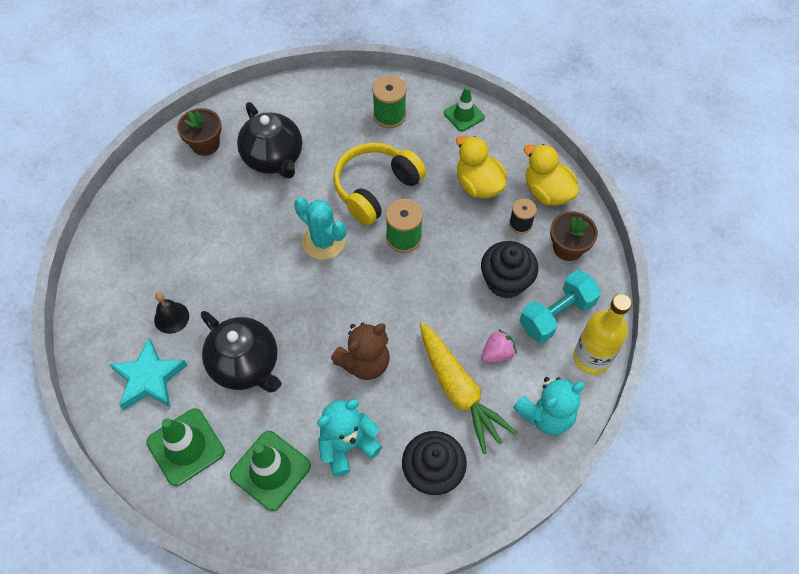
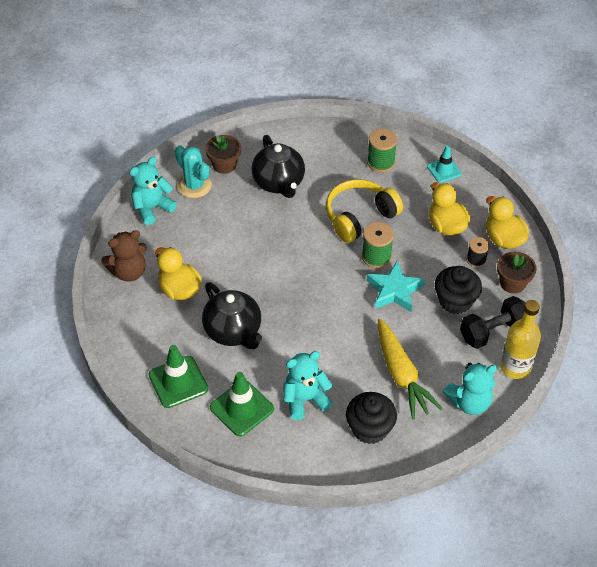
camera: 10 degrees right, 10 degrees down
(125, 213) = (152, 208): none -> turquoise teddy bear
(149, 378) = (156, 330): turquoise star -> turquoise star (394, 290)
(171, 317) = (179, 289): black bell -> yellow duck
(323, 241) = (310, 251): turquoise cactus -> turquoise cactus (194, 186)
(365, 362) = (328, 343): brown teddy bear -> brown teddy bear (129, 272)
(464, 115) = (444, 170): green traffic cone -> turquoise traffic cone
(497, 353) = (438, 353): pink strawberry -> none
(556, 315) = (493, 332): turquoise dumbbell -> black dumbbell

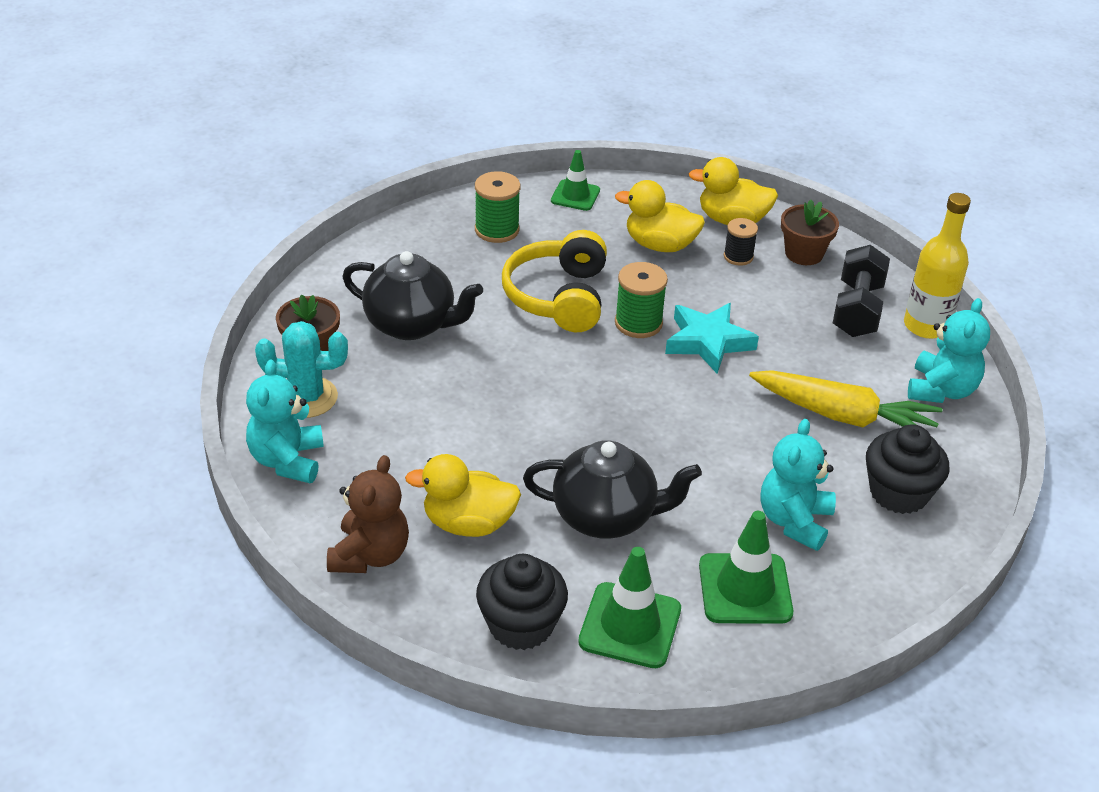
camera: 50 degrees left, 10 degrees down
(444, 170) = (575, 195): turquoise traffic cone -> green traffic cone
(455, 301) = (780, 308): black cupcake -> black cupcake (521, 625)

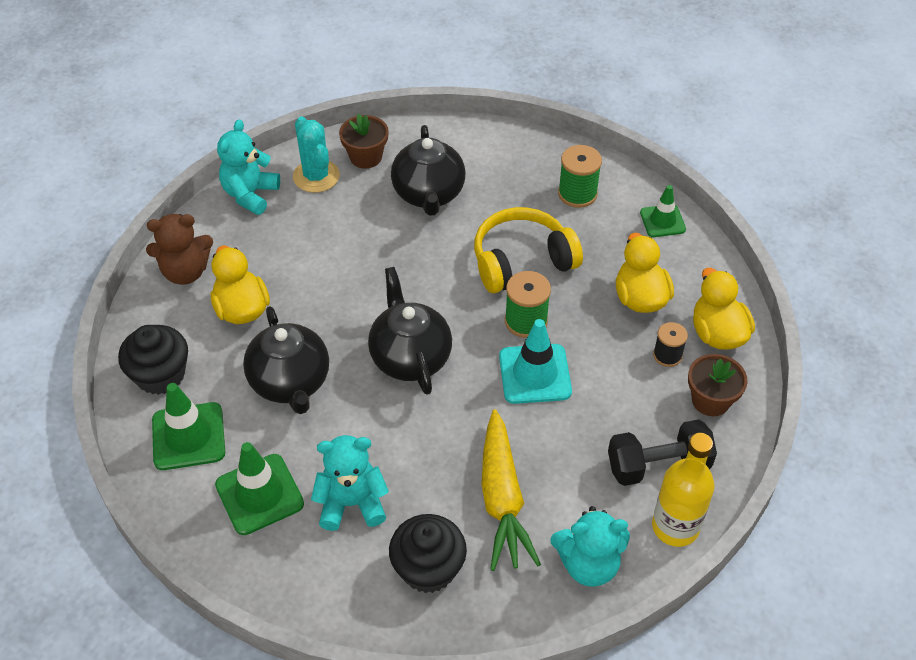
camera: 65 degrees right, 10 degrees up
(287, 460) = (250, 194): turquoise teddy bear -> turquoise teddy bear turned 45 degrees counterclockwise
(631, 416) = (410, 357): none -> black teapot
(708, 342) = (535, 374): turquoise star -> turquoise traffic cone

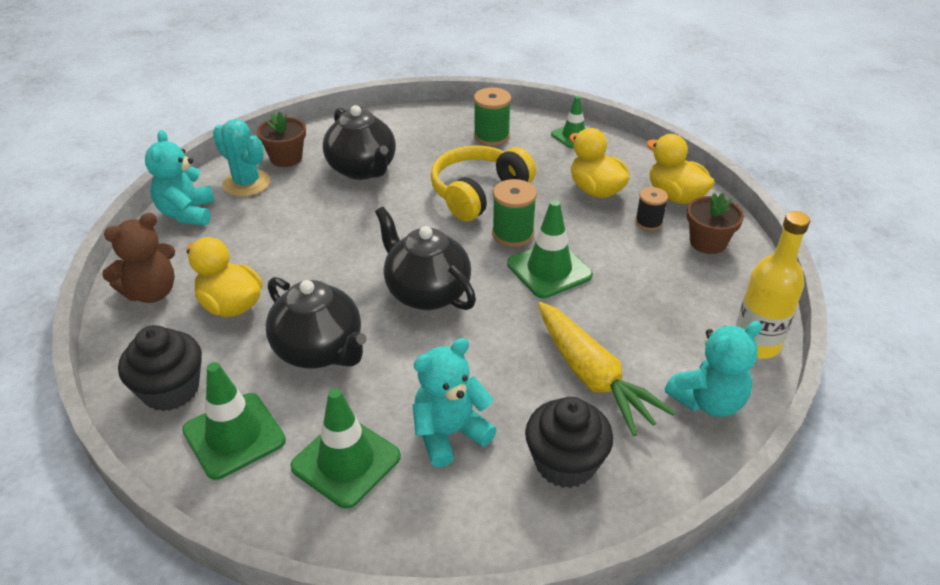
camera: 25 degrees left, 10 degrees down
(535, 374) = (549, 270): turquoise traffic cone -> green traffic cone
(658, 465) = (704, 303): black dumbbell -> none

